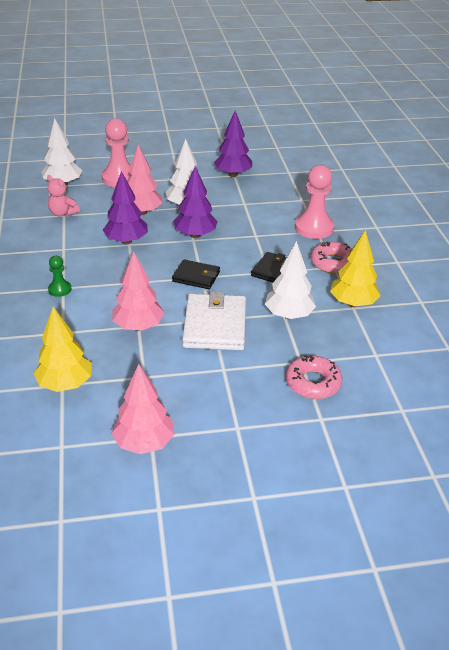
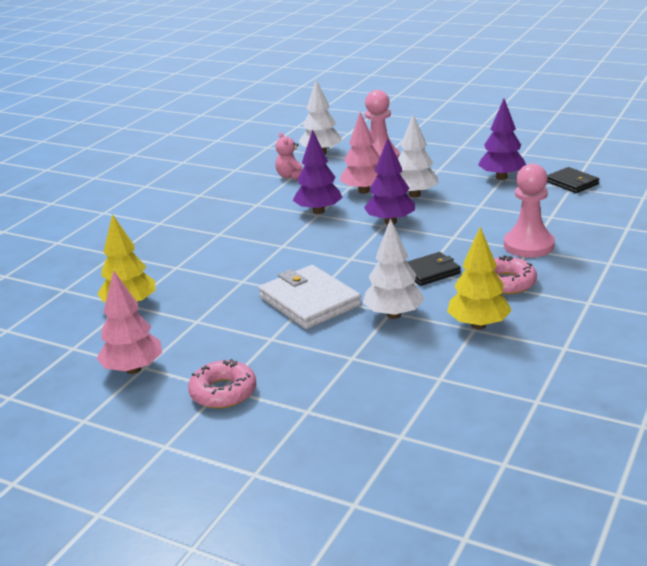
camera: 40 degrees right, 10 degrees down
(60, 289) = (214, 234): green pawn -> none
(138, 326) = (241, 281): pink tree -> none
(196, 277) = (345, 257): black wallet -> black wallet (572, 183)
(215, 326) = (309, 301): white wallet -> white wallet turned 75 degrees counterclockwise
(313, 383) = (340, 379): pink donut -> pink donut (223, 392)

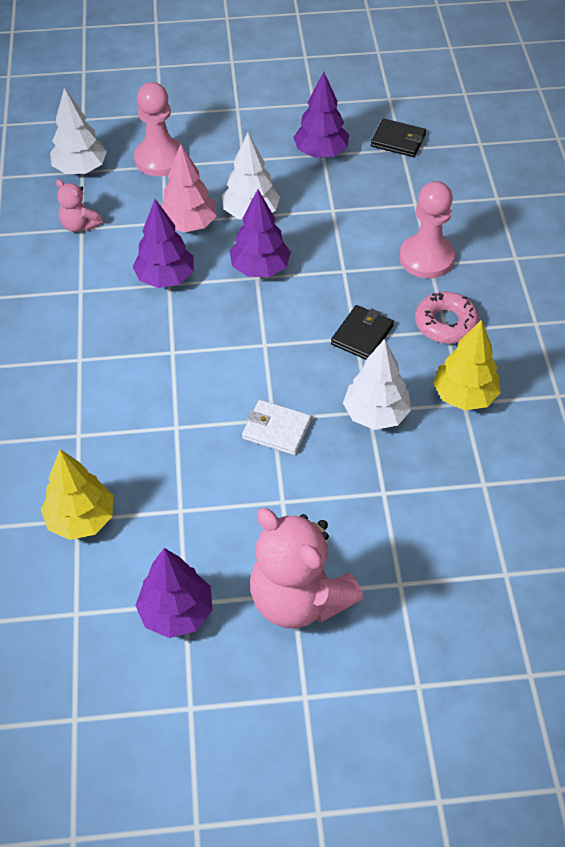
camera: 35 degrees left, 25 degrees up
(133, 369) = (176, 612): pink tree -> purple tree
(223, 392) = (299, 598): pink donut -> pink teddy bear
(309, 301) = (276, 429): white wallet -> white wallet, size x0.59

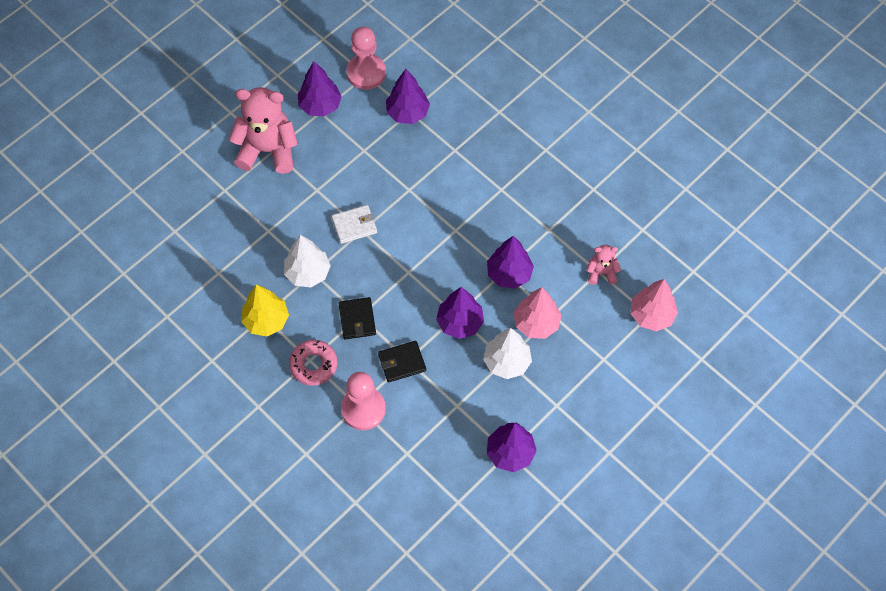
camera: 140 degrees right, 10 degrees up
(81, 169) = (651, 315): white tree -> pink tree
(81, 519) = (407, 113): yellow tree -> purple tree
(160, 159) = (611, 363): pink pawn -> pink pawn (366, 73)
(398, 141) = (467, 508): black wallet -> black wallet (402, 362)

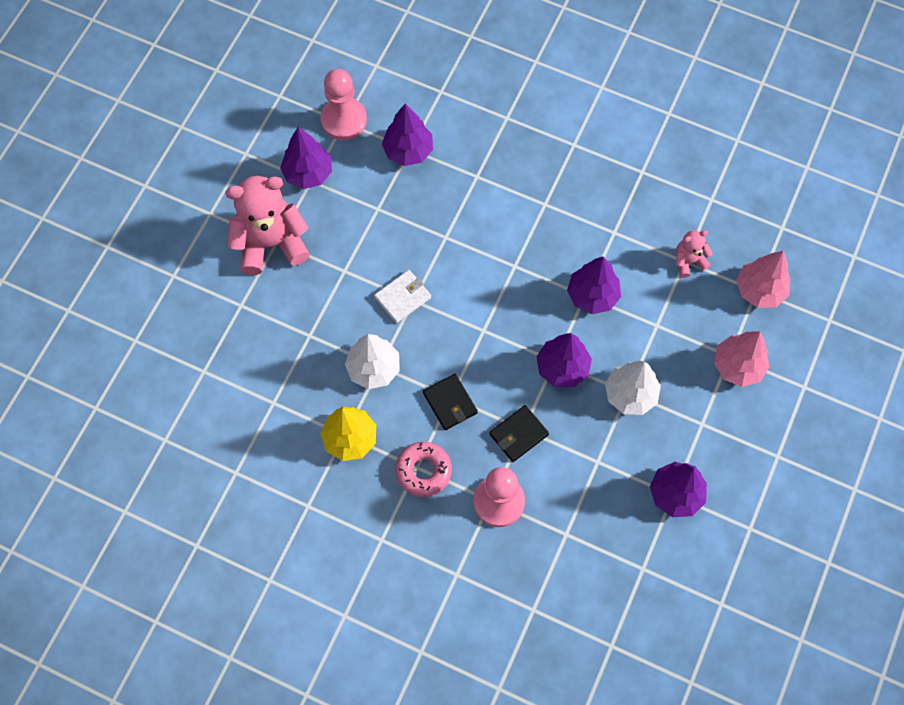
camera: 20 degrees left, 5 degrees up
(536, 323) = (643, 340): pink tree -> pink tree (737, 366)

